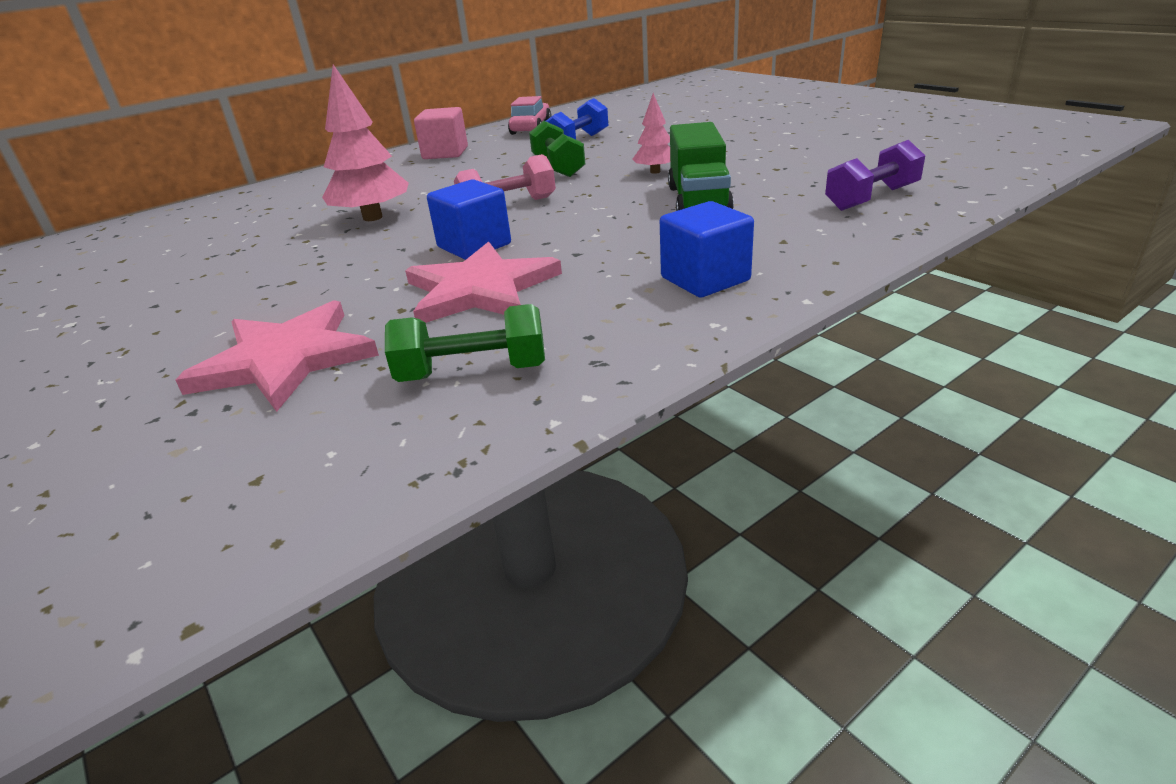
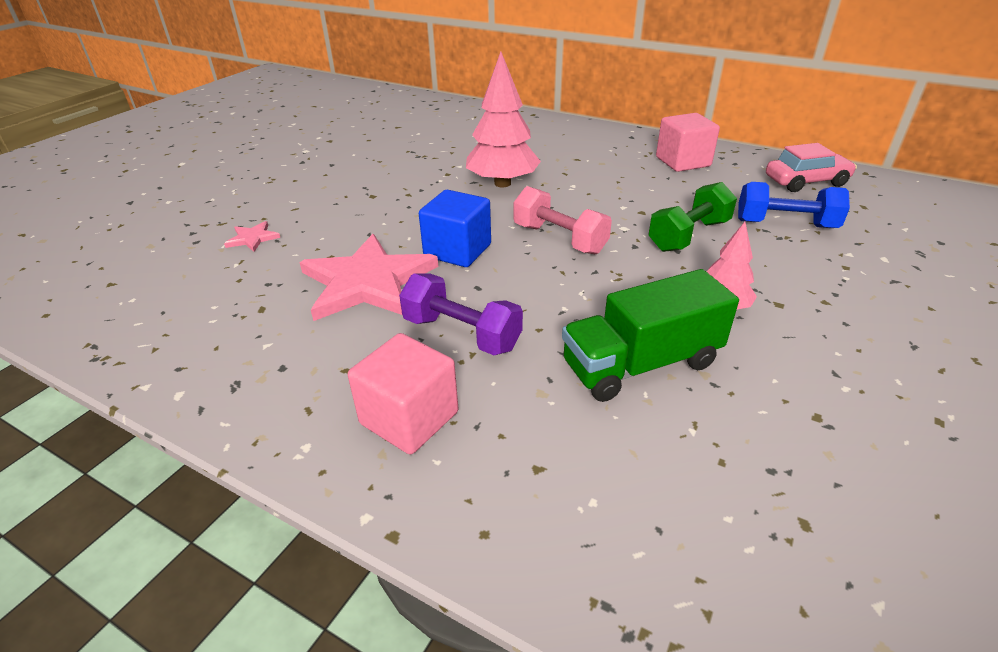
camera: 65 degrees right, 5 degrees up
(285, 359) = (252, 238): pink star -> pink star, size x0.42
(473, 372) = (225, 323): green dumbbell -> none
(705, 279) = (409, 418): blue cube -> pink cube
(871, 198) = (750, 554): purple dumbbell -> purple dumbbell (462, 333)

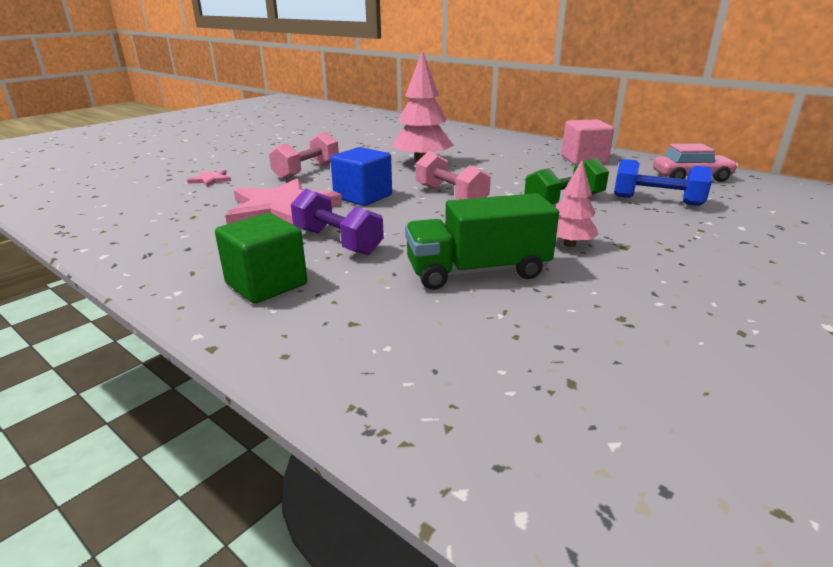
camera: 10 degrees right, 10 degrees down
(369, 210) = (307, 171): none -> pink dumbbell
(409, 418) = (266, 284): pink cube -> green cube

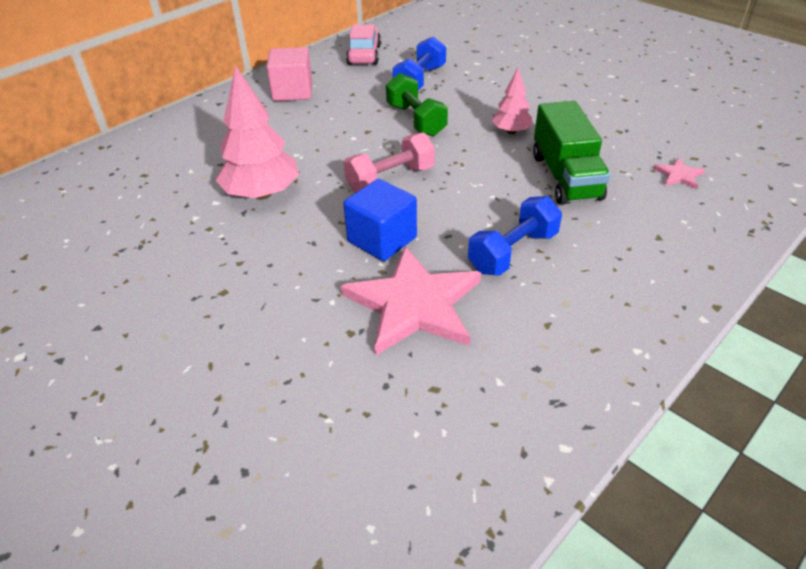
camera: 85 degrees left, 15 degrees up
(210, 180) = (270, 406): pink star -> pink star (679, 175)
(266, 284) = (610, 290): green cube -> none
(307, 171) = (260, 296): pink dumbbell -> none
(337, 242) = (513, 252): purple dumbbell -> blue dumbbell

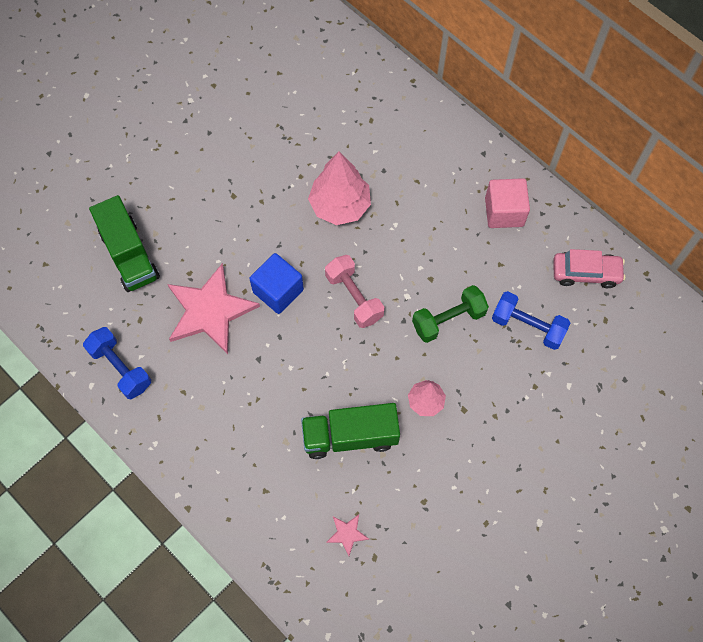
camera: 90 degrees right, 25 degrees up
(311, 415) = (129, 255): none -> green truck
(513, 252) = (256, 380): blue dumbbell -> blue dumbbell (121, 368)

